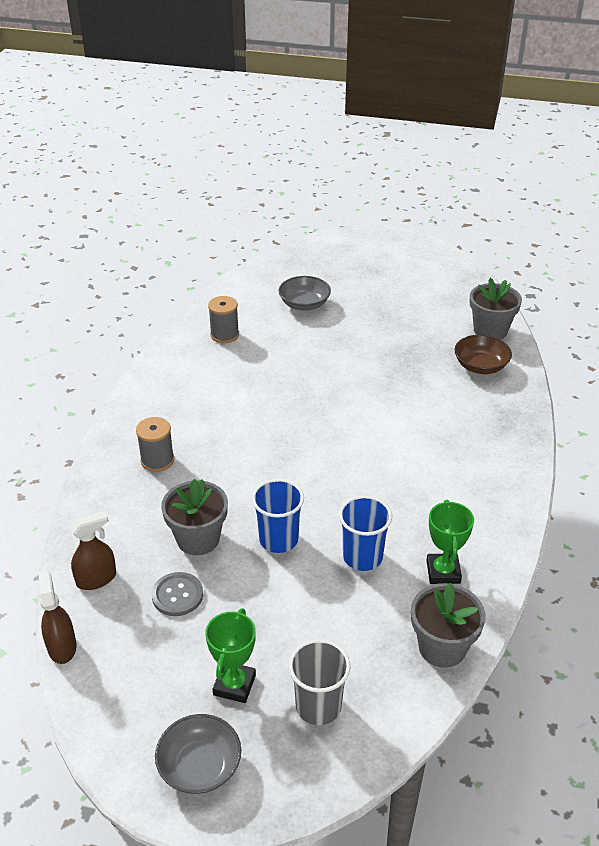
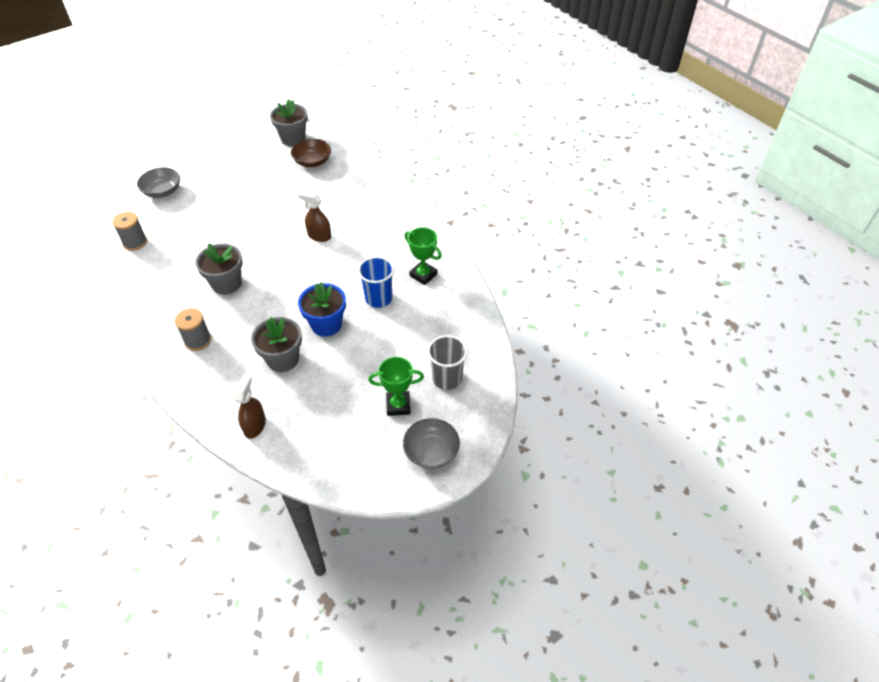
camera: 50 degrees left, 10 degrees up
(62, 647) = (285, 472): brown spray bottle -> brown spray bottle (319, 236)
(177, 595) = (312, 394): grey button -> none
(234, 685) = (398, 405): green trophy -> green trophy turned 60 degrees counterclockwise
(278, 539) = (326, 324): blue cup -> blue flower pot
(442, 647) = (464, 307): grey flower pot -> grey flower pot (226, 284)

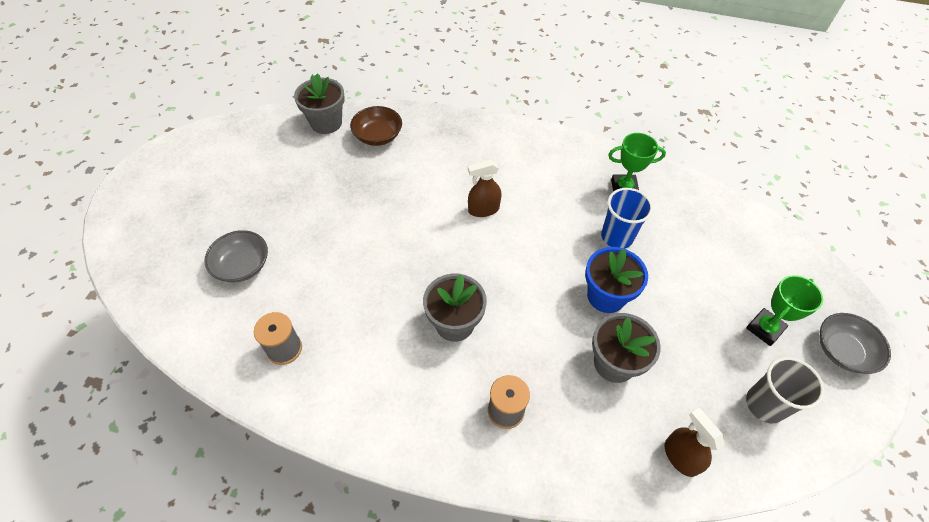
camera: 40 degrees left, 5 degrees up
(447, 378) = (765, 272): grey cup -> grey cup (765, 404)

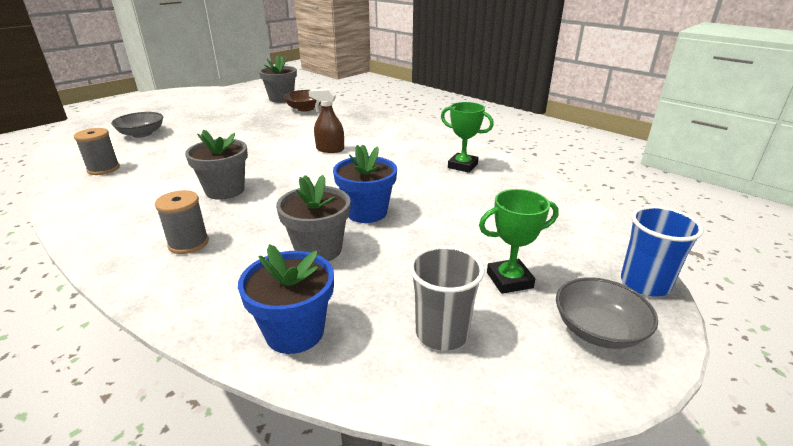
camera: 30 degrees right, 25 degrees down
(617, 237) = (421, 186): blue cup -> blue cup (645, 283)
(680, 456) = (295, 332): brown spray bottle -> blue flower pot

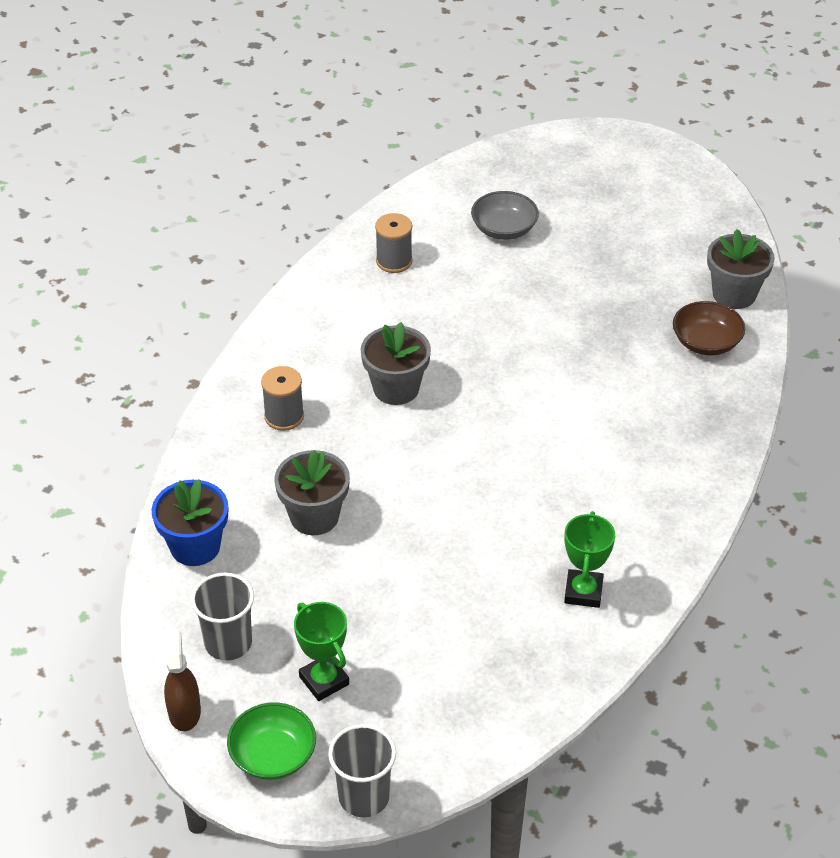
camera: 70 degrees right, 15 degrees up
(330, 149) = (561, 433): brown spray bottle -> brown spray bottle (184, 711)
(366, 212) = (405, 529): blue flower pot -> none
(598, 330) = (273, 755): grey bowl -> green bowl
(645, 283) = (364, 796): blue cup -> grey cup

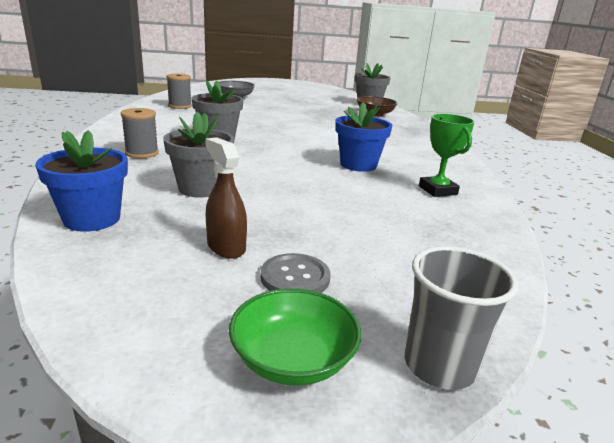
camera: 30 degrees left, 20 degrees down
(184, 711) = (139, 349): brown spray bottle -> brown spray bottle (226, 247)
(228, 643) = (166, 274): grey cup -> none
(324, 680) = (295, 277): green trophy -> grey button
(533, 507) = (358, 165): none -> blue flower pot

